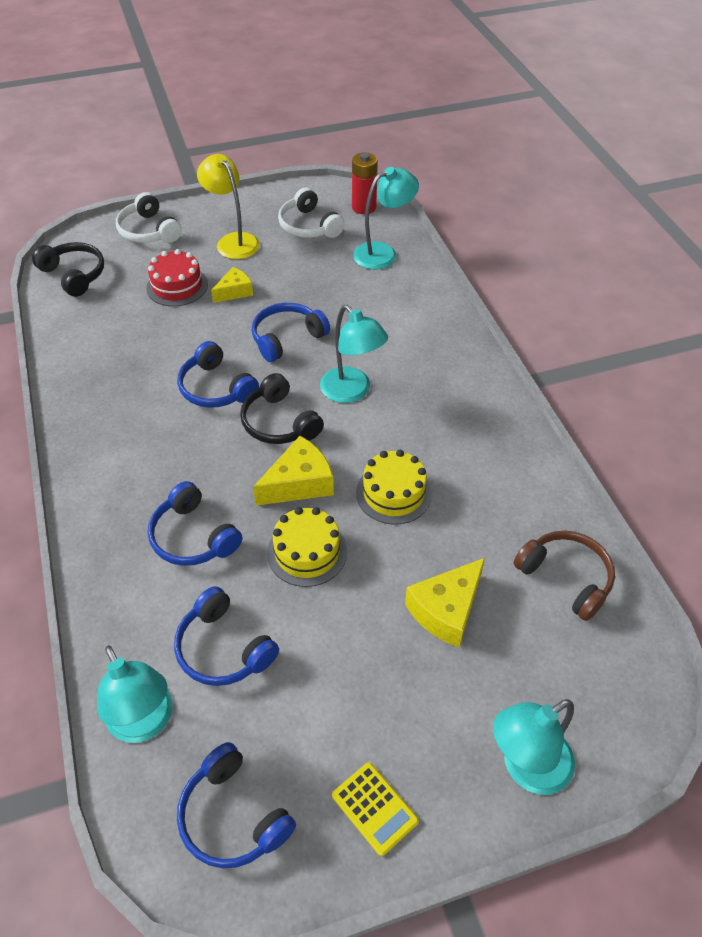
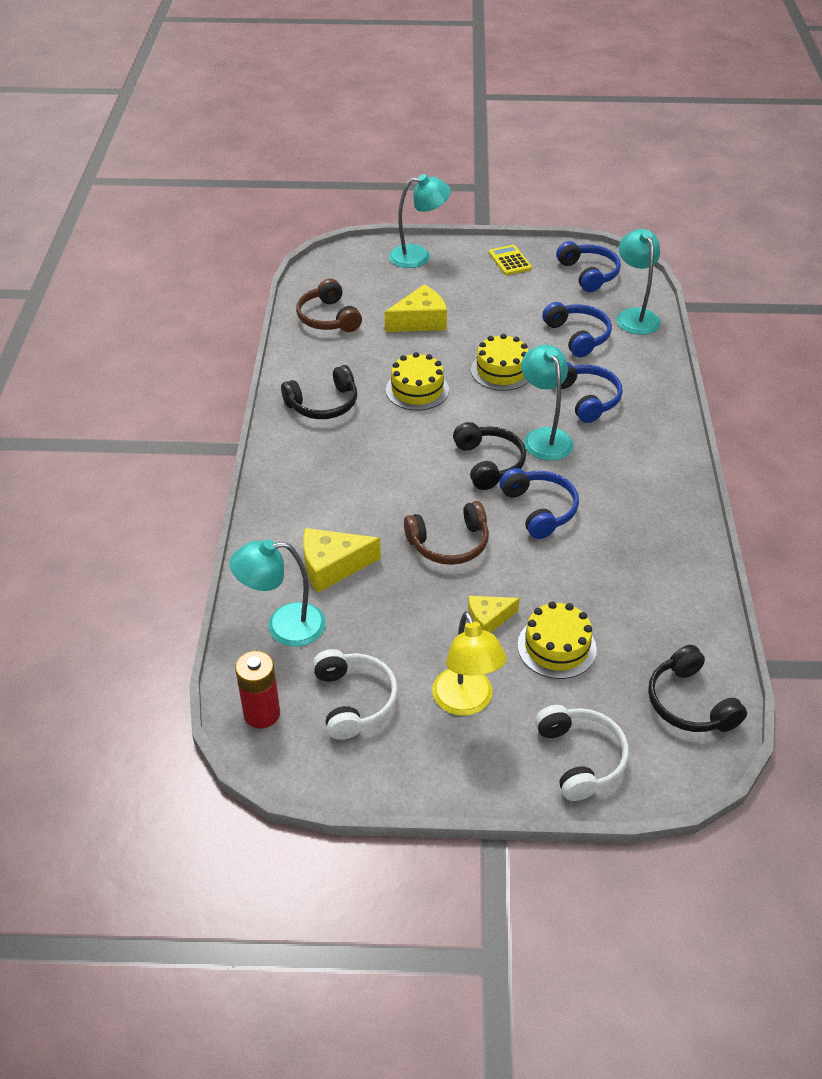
camera: 160 degrees left, 5 degrees down
(177, 286) = (556, 647): red cake -> yellow cake
(287, 338) = (449, 543): blue headphones -> brown headphones
(299, 483) = (490, 414): yellow cheese -> yellow cheese (332, 566)
(352, 392) = (409, 473): turquoise lamp -> turquoise lamp (544, 437)
(482, 445) = (323, 404): none -> black headphones

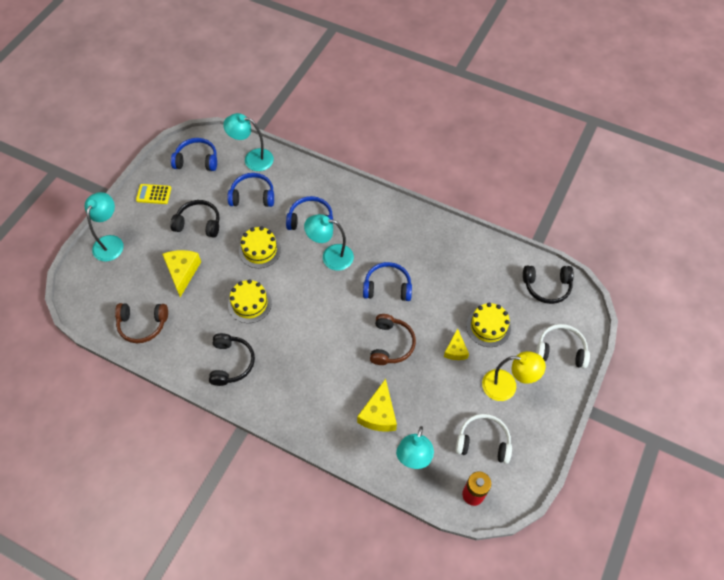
camera: 65 degrees left, 15 degrees up
(489, 463) = (337, 294): black headphones -> black headphones (199, 223)

